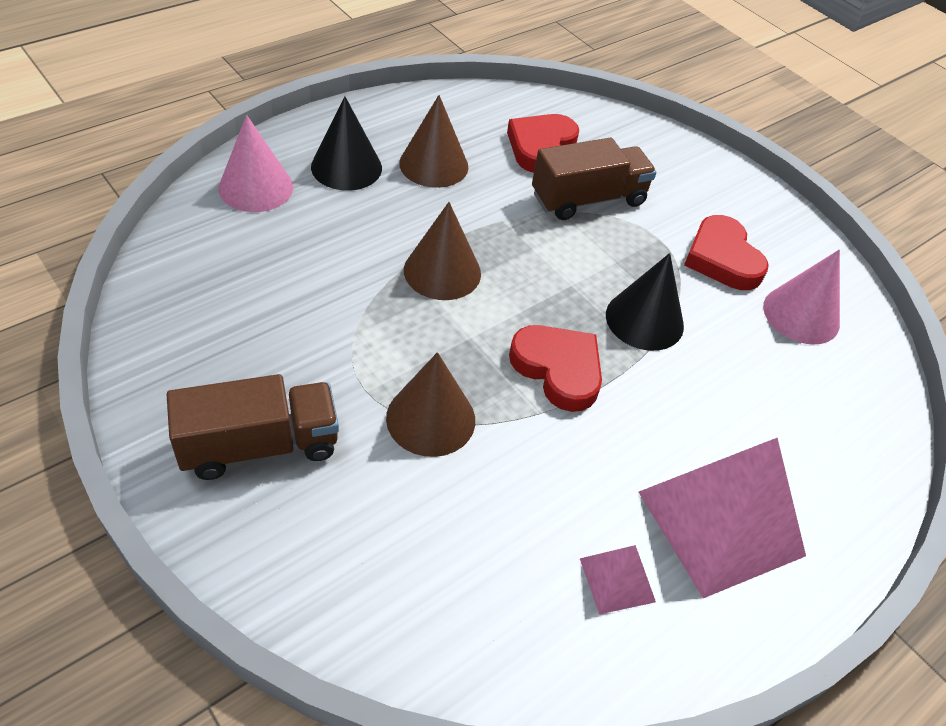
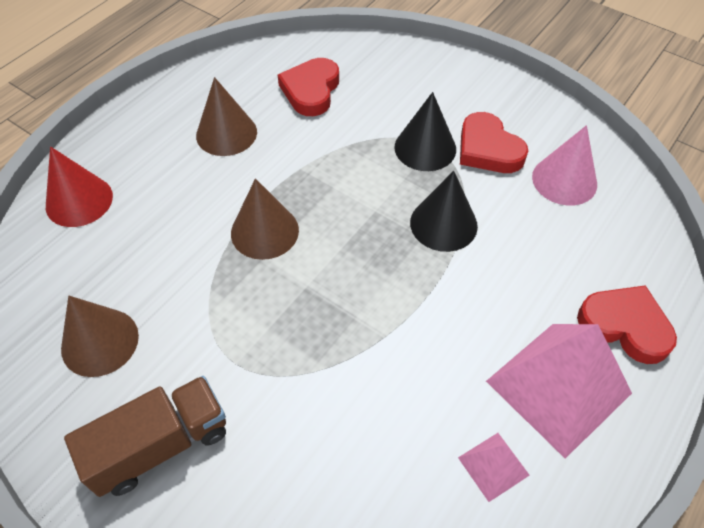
camera: 10 degrees left, 5 degrees up
(256, 187) = (79, 201): pink cone -> red cone
(346, 167) = (152, 158): black cone -> black cone (425, 148)
(431, 418) = (297, 371): brown cone -> brown cone (100, 342)
(558, 369) = (388, 291): red heart -> red heart (625, 326)
(588, 199) = (364, 127): brown truck -> none

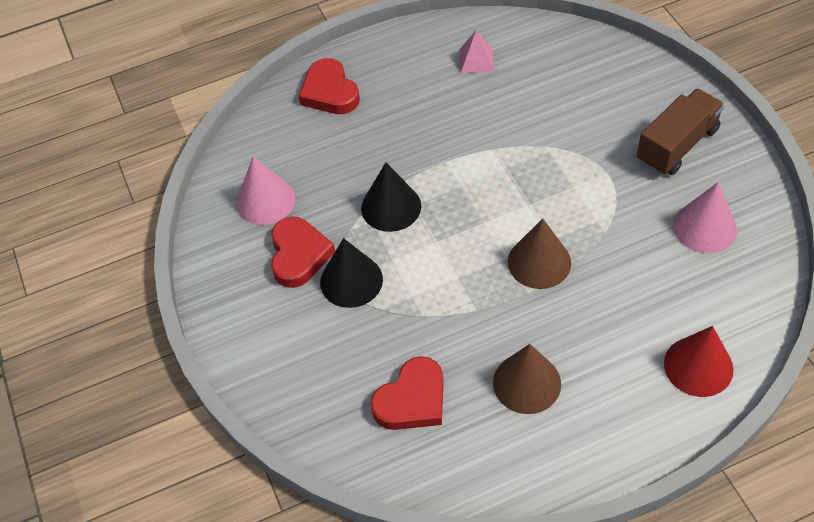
camera: 145 degrees left, 0 degrees up
(100, 342) = (704, 227): brown cone -> pink cone
(160, 445) = (677, 145): brown truck -> brown truck turned 135 degrees clockwise
(558, 387) = (404, 79): pink pyramid -> none

